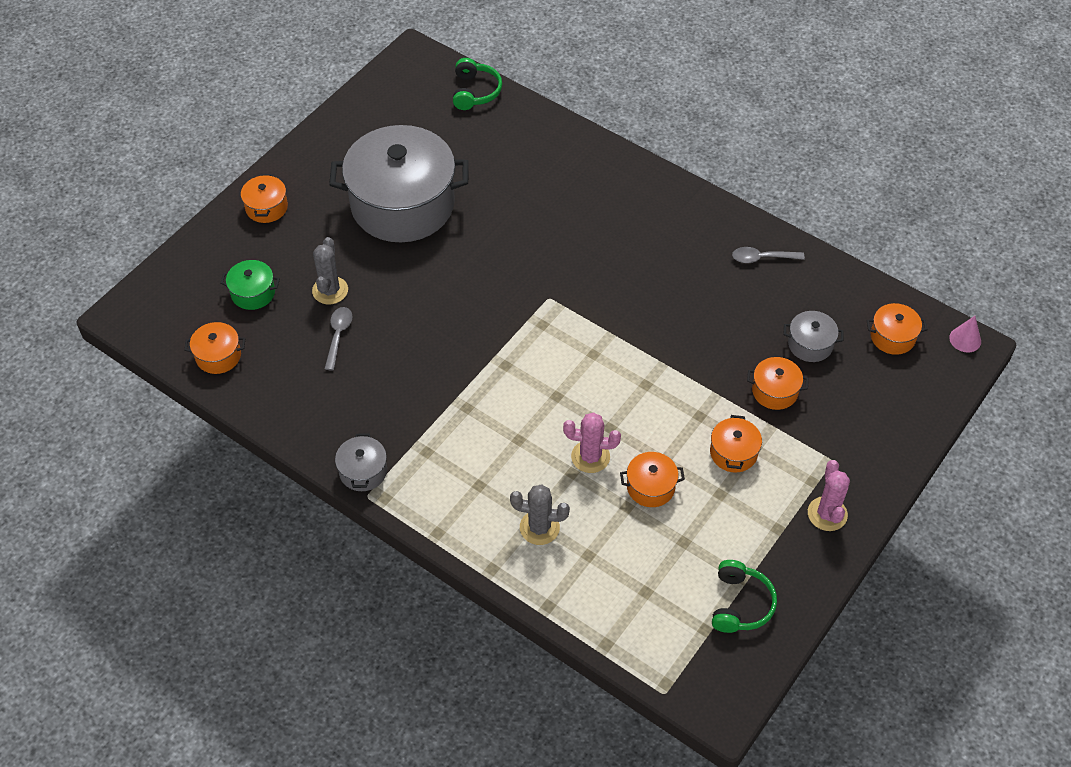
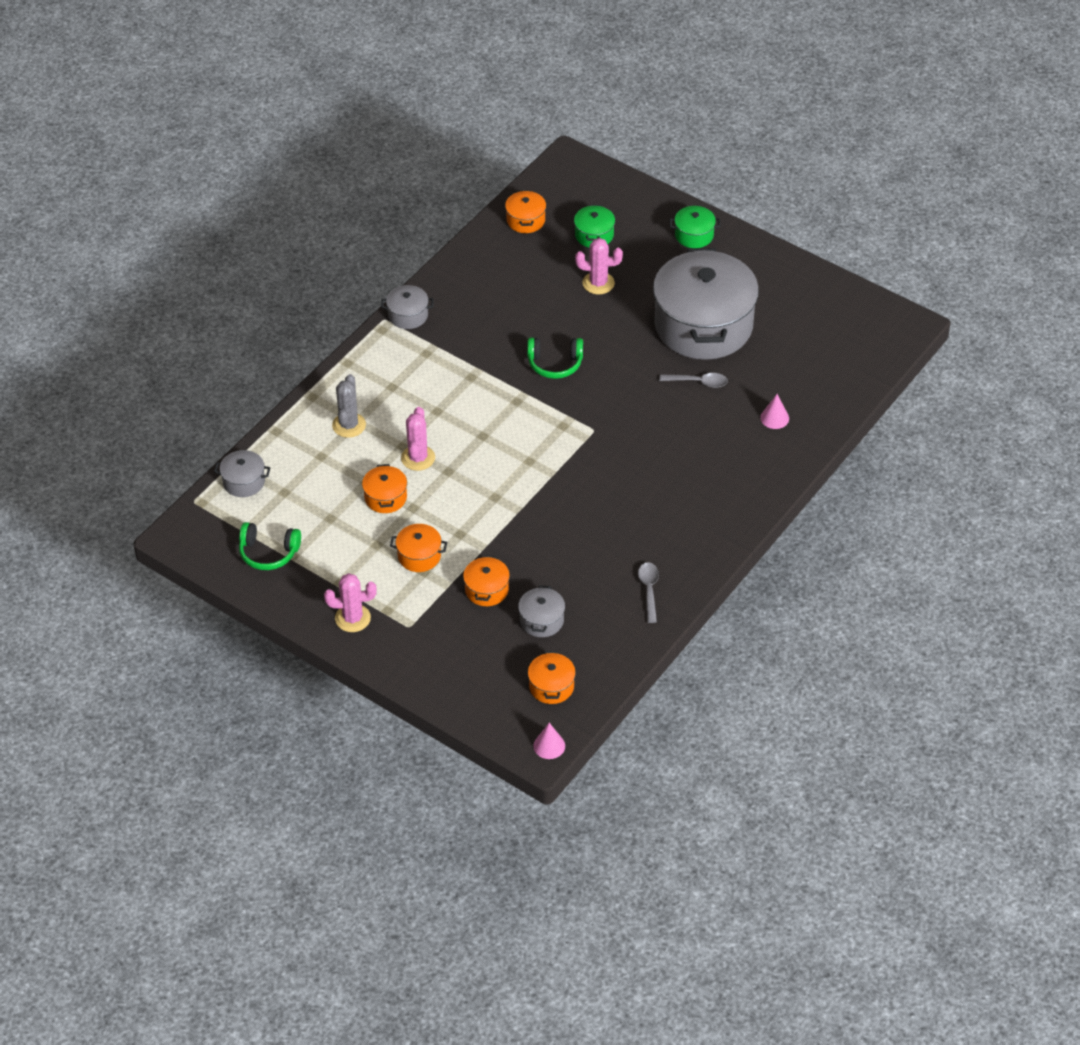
camera: 90 degrees right, 5 degrees down
(266, 207) = (694, 235): orange pot -> green pot
(330, 290) = (598, 283): grey cactus -> pink cactus
(338, 336) = (548, 291): grey spoon -> grey spoon (698, 382)
(475, 92) = (860, 372): green headphones -> green headphones (555, 364)
(534, 156) = (774, 418): none -> pink cone
(631, 637) = (244, 482): none -> grey pot

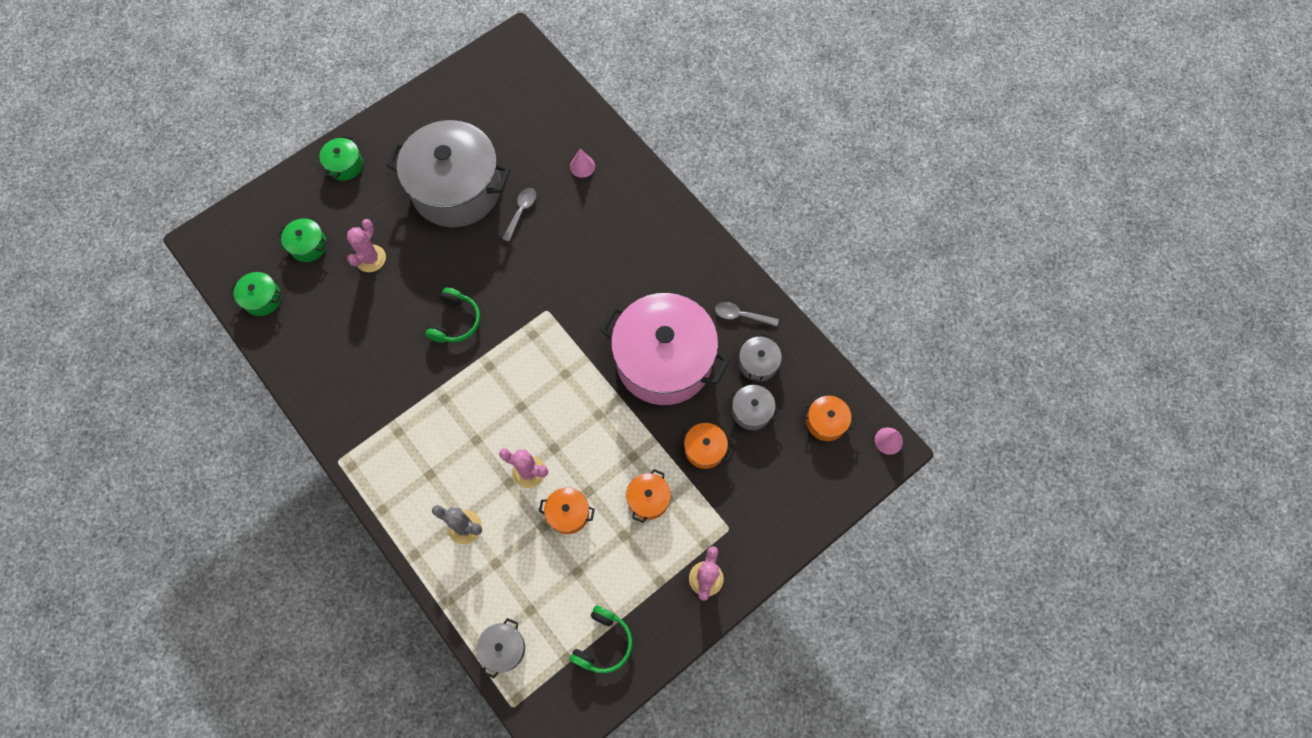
camera: 75 degrees left, 20 degrees up
(408, 315) = (342, 437): grey pot -> grey pot (758, 363)
(526, 220) = (262, 299): orange pot -> green pot
(572, 536) = (664, 360): none -> pink pot

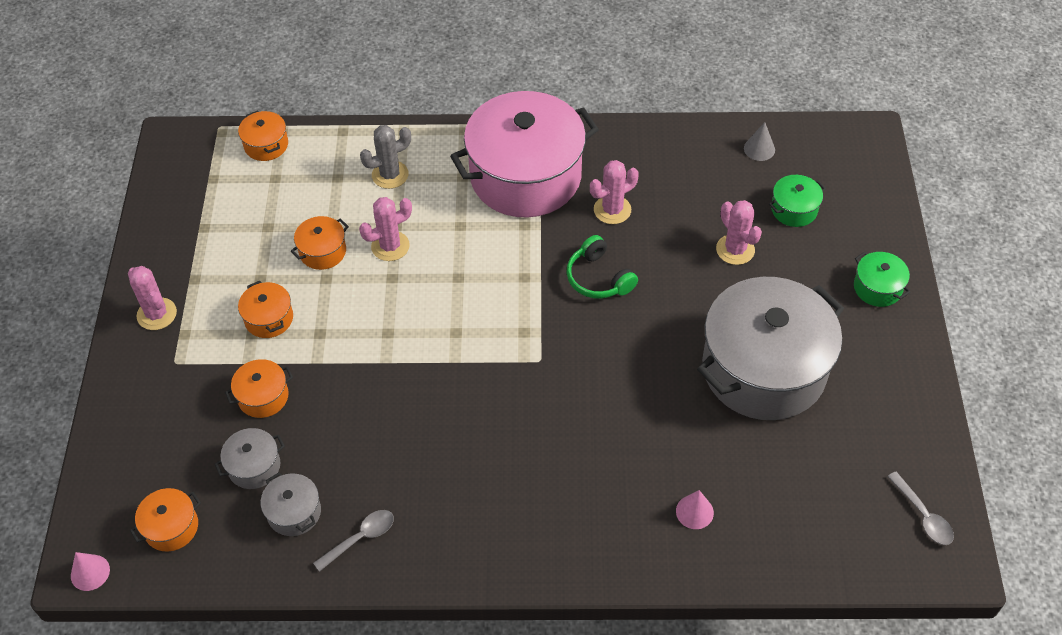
camera: 130 degrees right, 15 degrees down
(262, 299) = (759, 149): green pot -> grey cone
(389, 353) = (612, 210): none -> pink cactus
(503, 648) = (266, 145): grey pot -> orange pot
(521, 212) = (682, 411): grey spoon -> grey spoon (923, 515)
(603, 643) = (195, 209): green headphones -> none
(664, 360) = (385, 426): pink pot -> pink pot (525, 176)

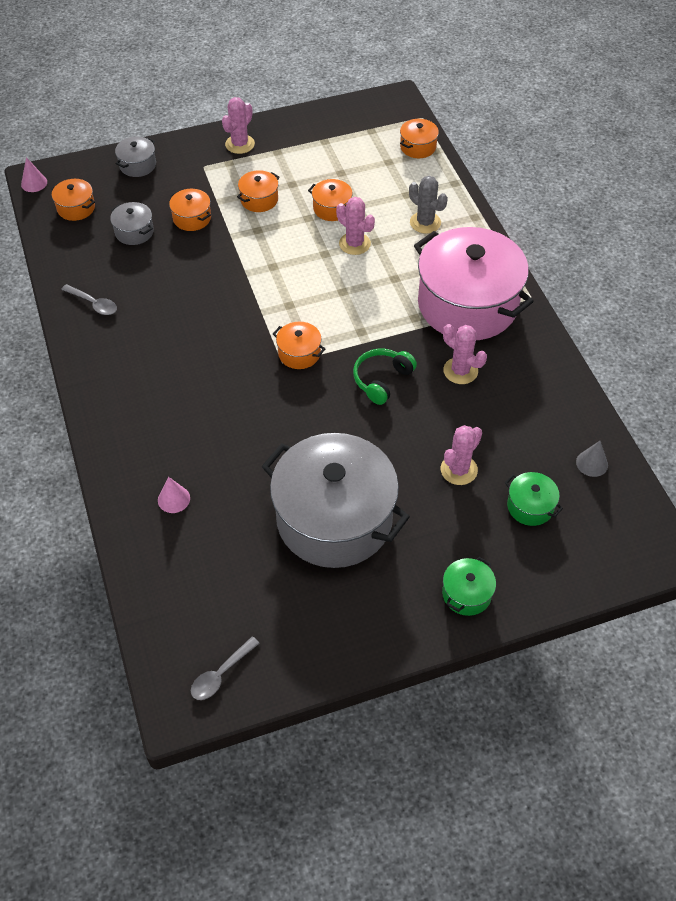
camera: 70 degrees right, 0 degrees up
(294, 512) = (104, 263): grey pot -> grey pot (138, 165)
(532, 342) = (299, 353): none -> orange pot

